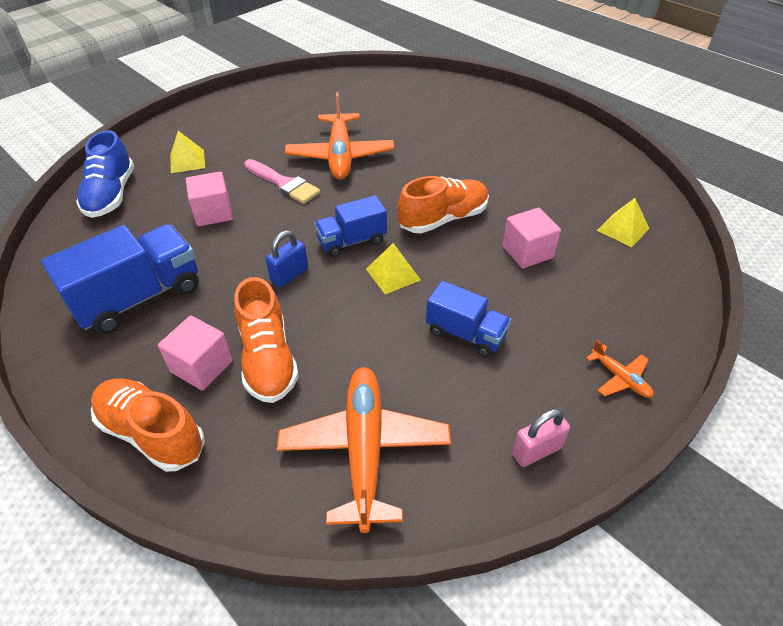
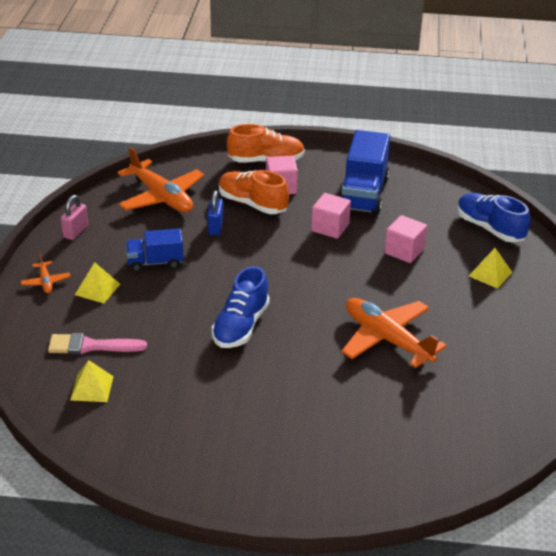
camera: 140 degrees right, 10 degrees down
(283, 183) = (392, 293): pink brush -> pink brush (91, 346)
(289, 275) = (297, 242): blue padlock -> blue padlock (215, 227)
(352, 241) = (286, 279): blue truck -> none
(393, 274) = (234, 272): yellow pyramid -> yellow pyramid (97, 289)
(443, 219) = (241, 326): orange shoe -> blue shoe
(527, 252) = (156, 331): pink cube -> pink cube (330, 227)
(620, 378) = (46, 282): orange plane -> orange plane turned 120 degrees counterclockwise

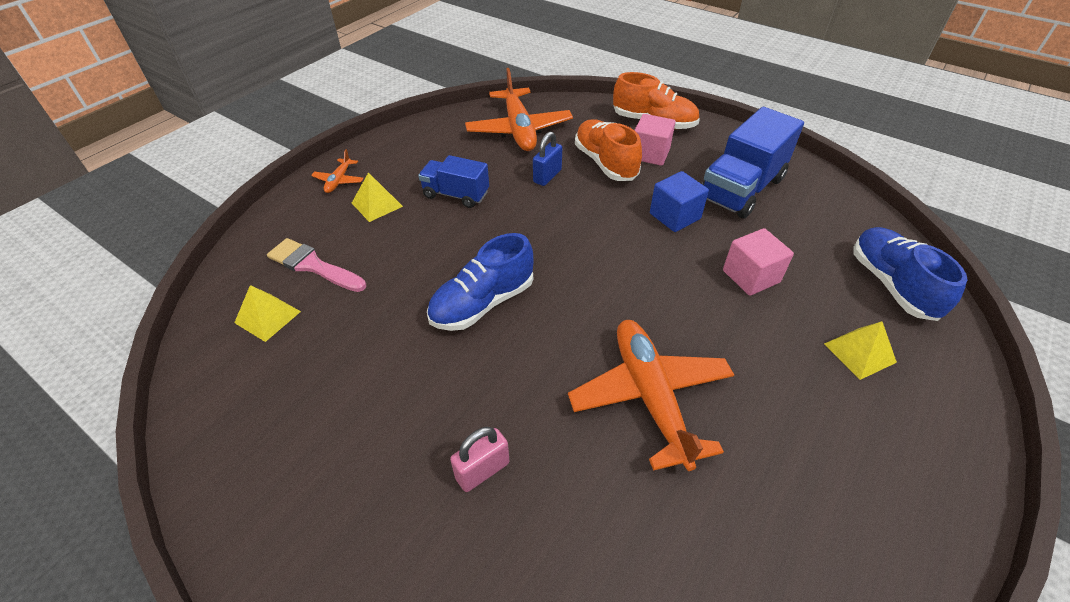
camera: 30 degrees right, 10 degrees up
(76, 231) = (411, 140): pink padlock -> pink padlock (482, 470)
(330, 227) = (675, 216): pink cube -> blue cube

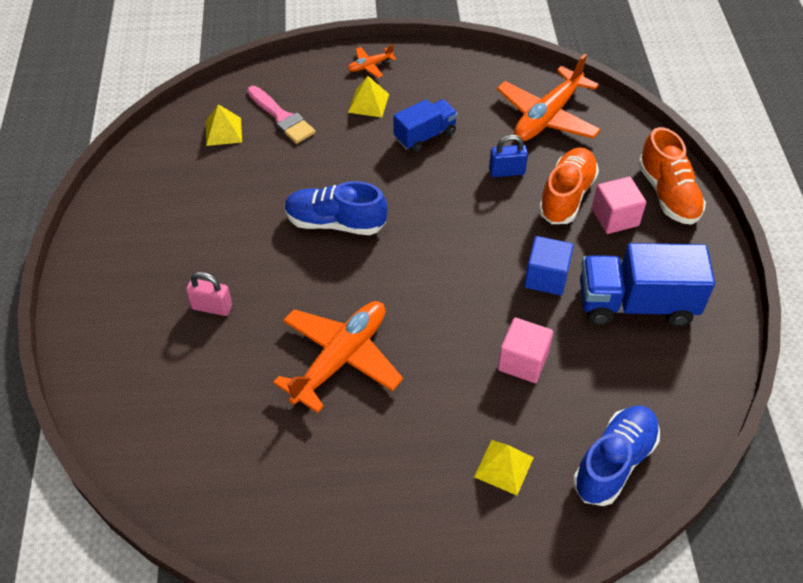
camera: 50 degrees right, 5 degrees up
(313, 265) = (282, 117): pink brush -> pink brush turned 150 degrees clockwise
(456, 195) = (425, 135): blue truck -> blue truck turned 75 degrees clockwise

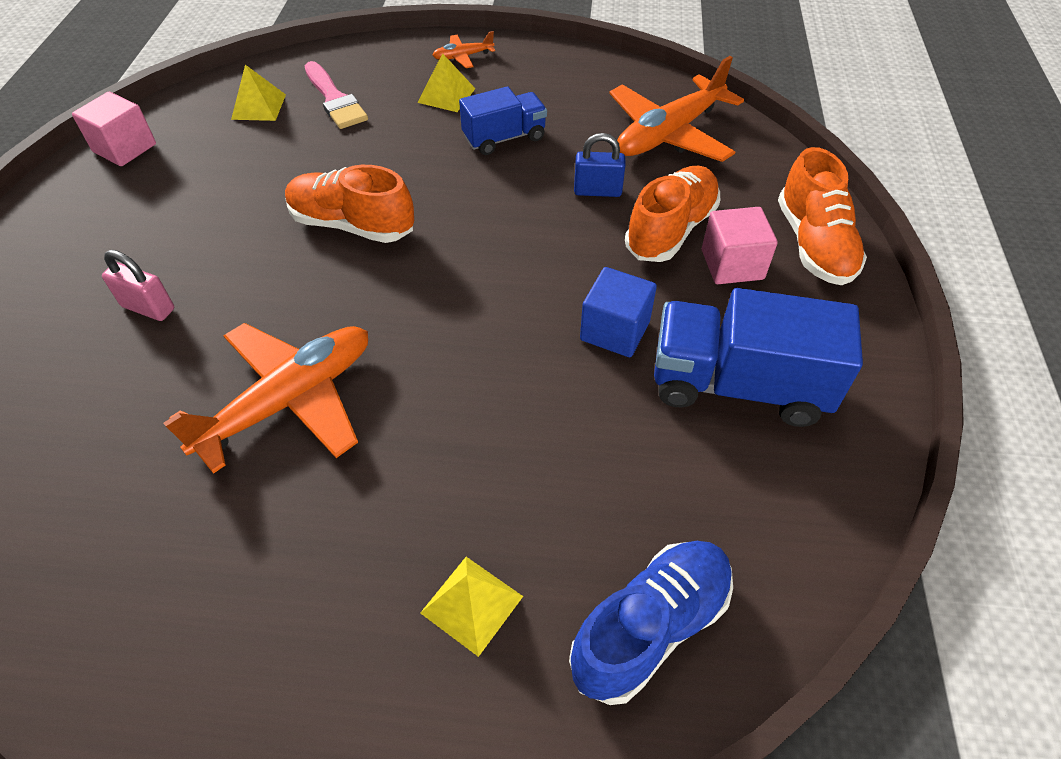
camera: 10 degrees right, 0 degrees up
(335, 223) = (352, 225): blue shoe -> orange shoe
(523, 361) = (548, 443): pink cube -> pink cube (125, 148)

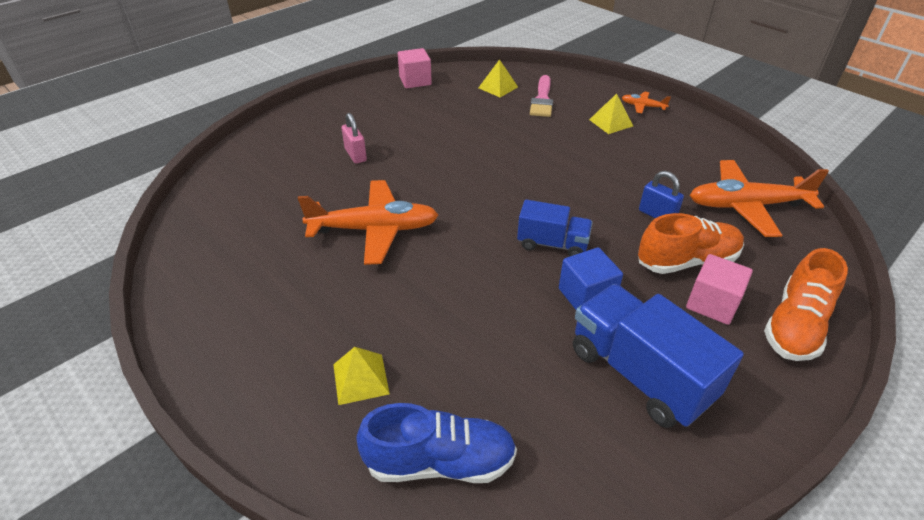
camera: 40 degrees right, 10 degrees down
(352, 225) = (488, 164): orange shoe -> none
(504, 138) = (624, 159): blue truck -> blue truck (552, 244)

